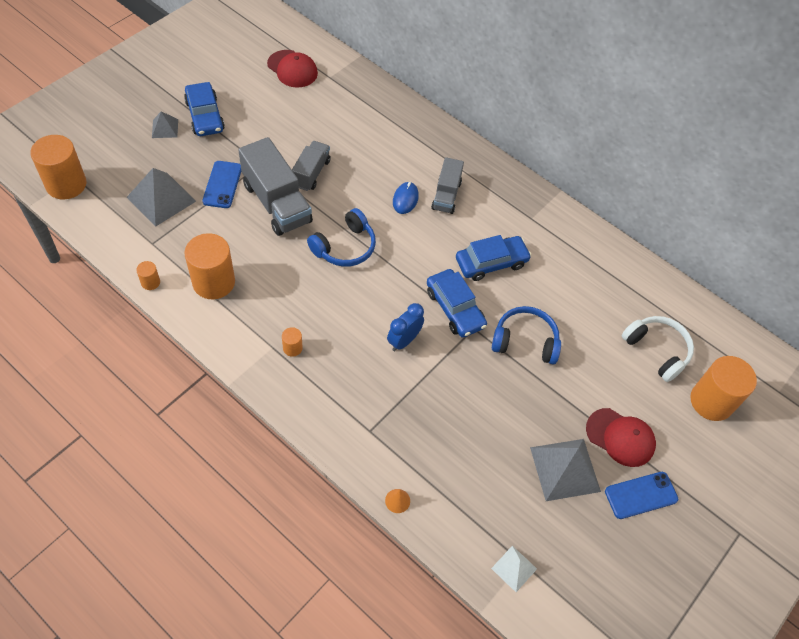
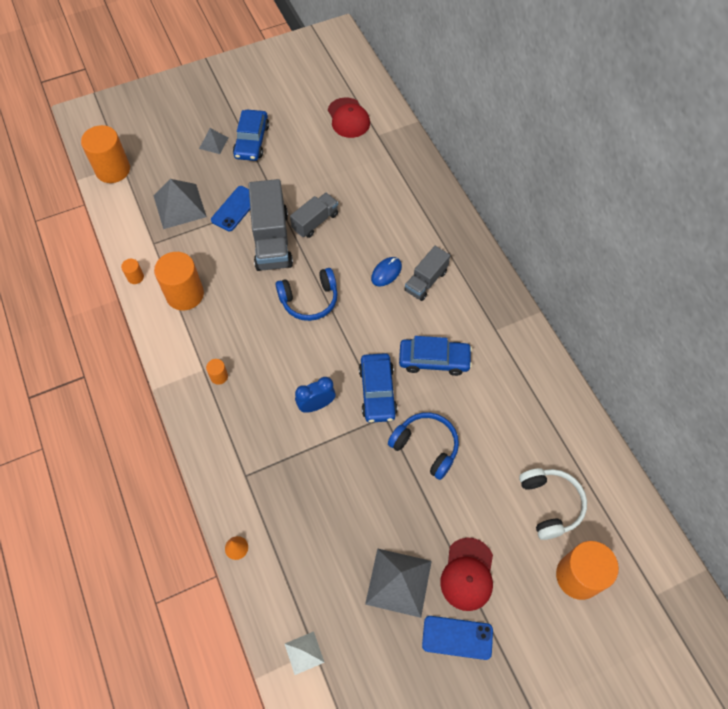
camera: 30 degrees right, 5 degrees up
(620, 437) = (467, 574): red cap -> red cap turned 45 degrees clockwise

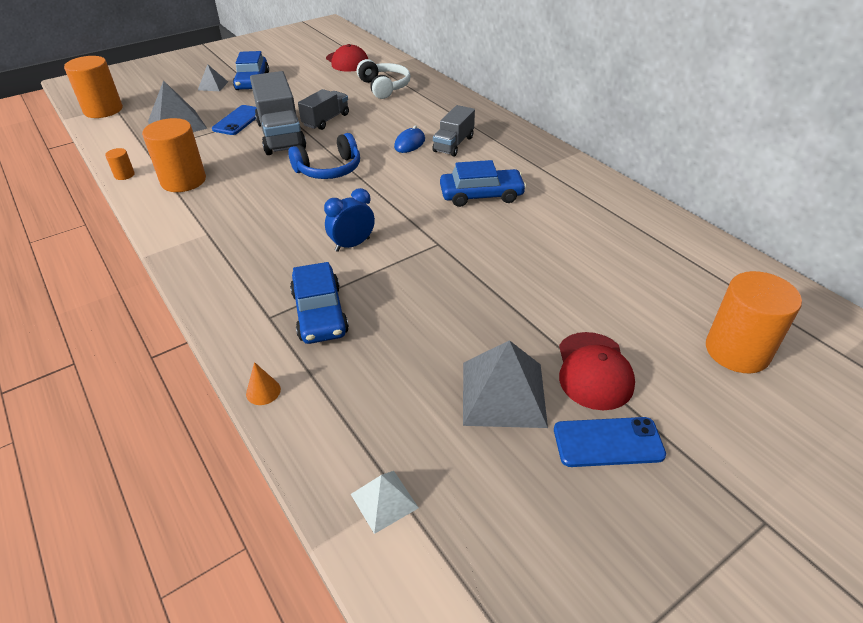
camera: 10 degrees left, 20 degrees down
(219, 376) = (228, 236): orange cylinder -> none
(377, 392) = (423, 225): blue car -> blue car (319, 313)
(426, 446) = (496, 261): blue headphones -> none
(550, 504) = (666, 290): white headphones -> white headphones (384, 87)

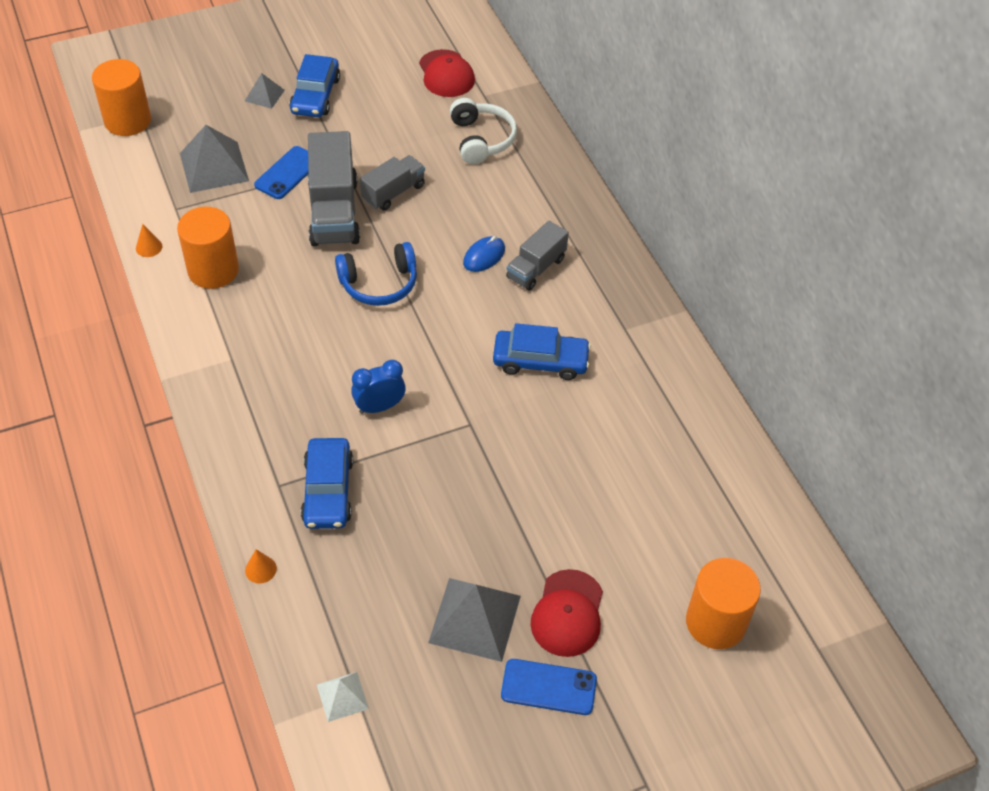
camera: 10 degrees right, 10 degrees up
(124, 175) = (149, 247): orange cylinder -> orange cone

